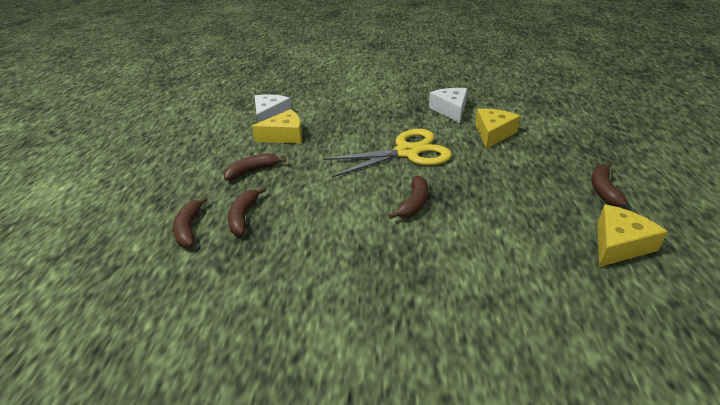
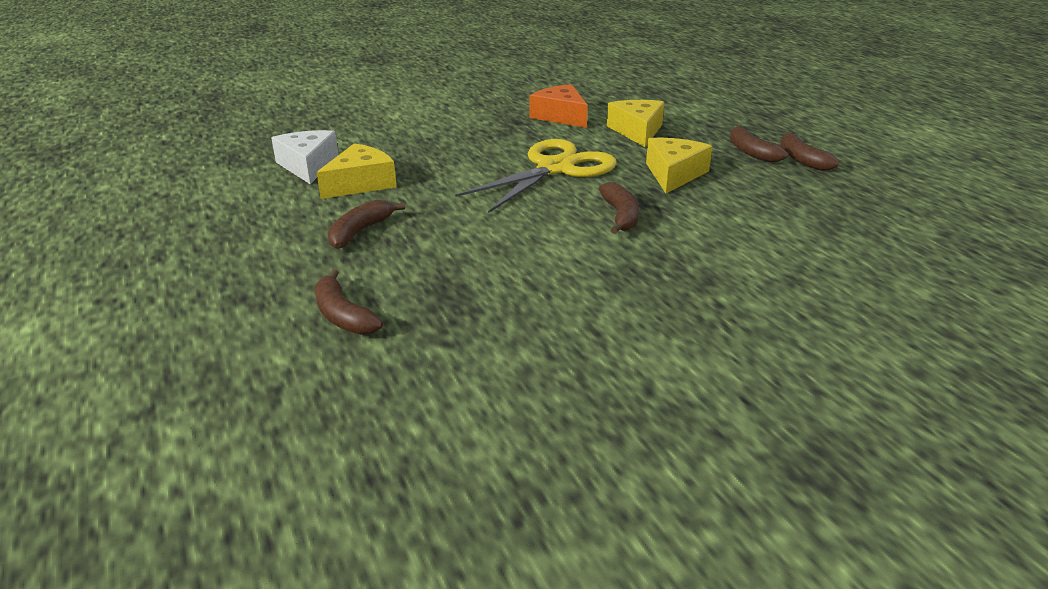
camera: 30 degrees left, 5 degrees down
(244, 216) = (411, 282): brown banana -> brown banana (751, 152)
(450, 110) = (560, 116): white cheese -> orange cheese
(619, 244) = (860, 201): yellow cheese -> yellow cheese (674, 174)

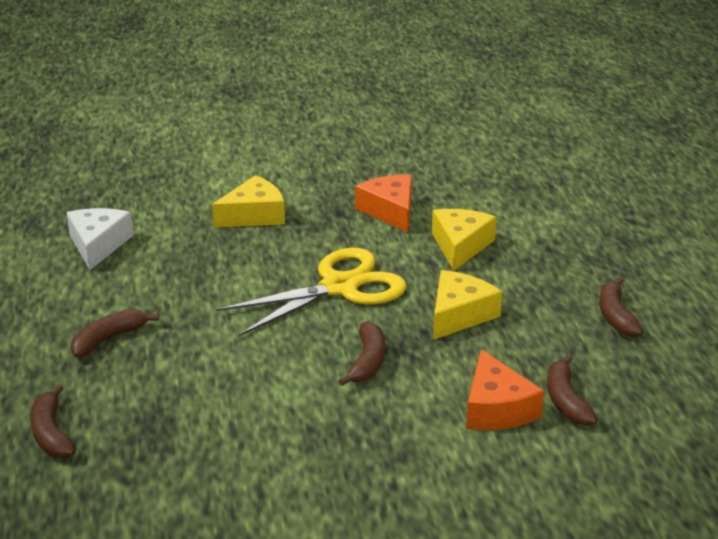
camera: 15 degrees right, 0 degrees up
(361, 183) = (137, 277): yellow cheese -> yellow cheese (254, 215)
(751, 152) = (566, 296): brown banana -> brown banana (565, 400)
(761, 233) = (496, 408): none -> orange cheese

